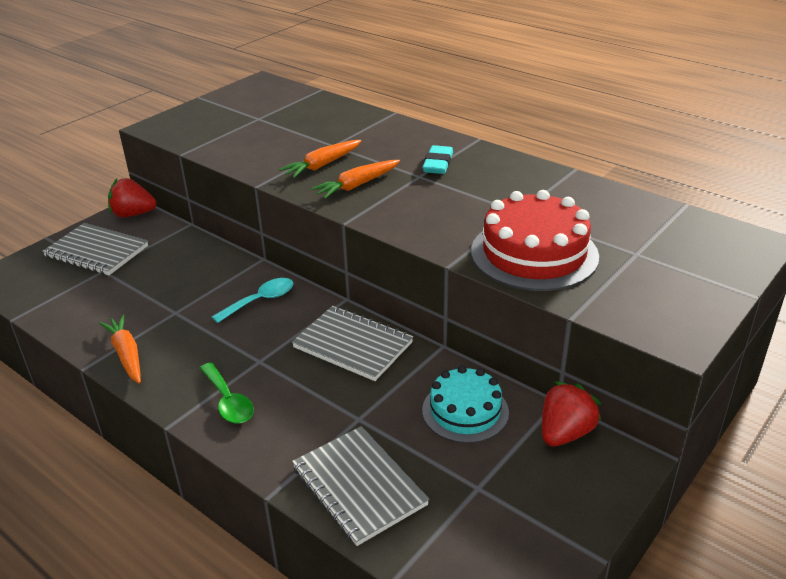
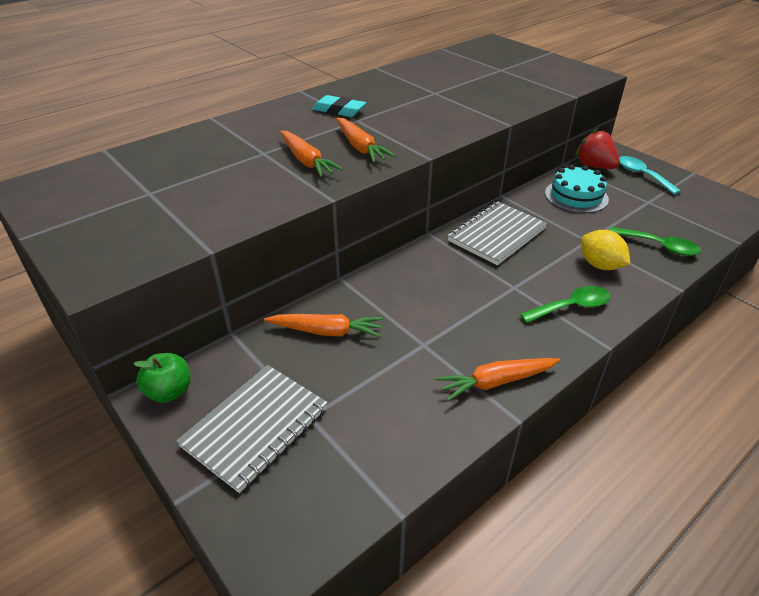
camera: 80 degrees left, 5 degrees up
(133, 214) = (169, 392): red strawberry -> green apple
(191, 263) = (326, 331): none -> orange carrot
(260, 300) = (418, 282): turquoise spoon -> turquoise spoon (642, 175)
(306, 427) = (600, 265): none -> yellow lemon
(359, 486) = (659, 246): grey notebook -> green spoon
(534, 253) = (496, 95): red cake -> none

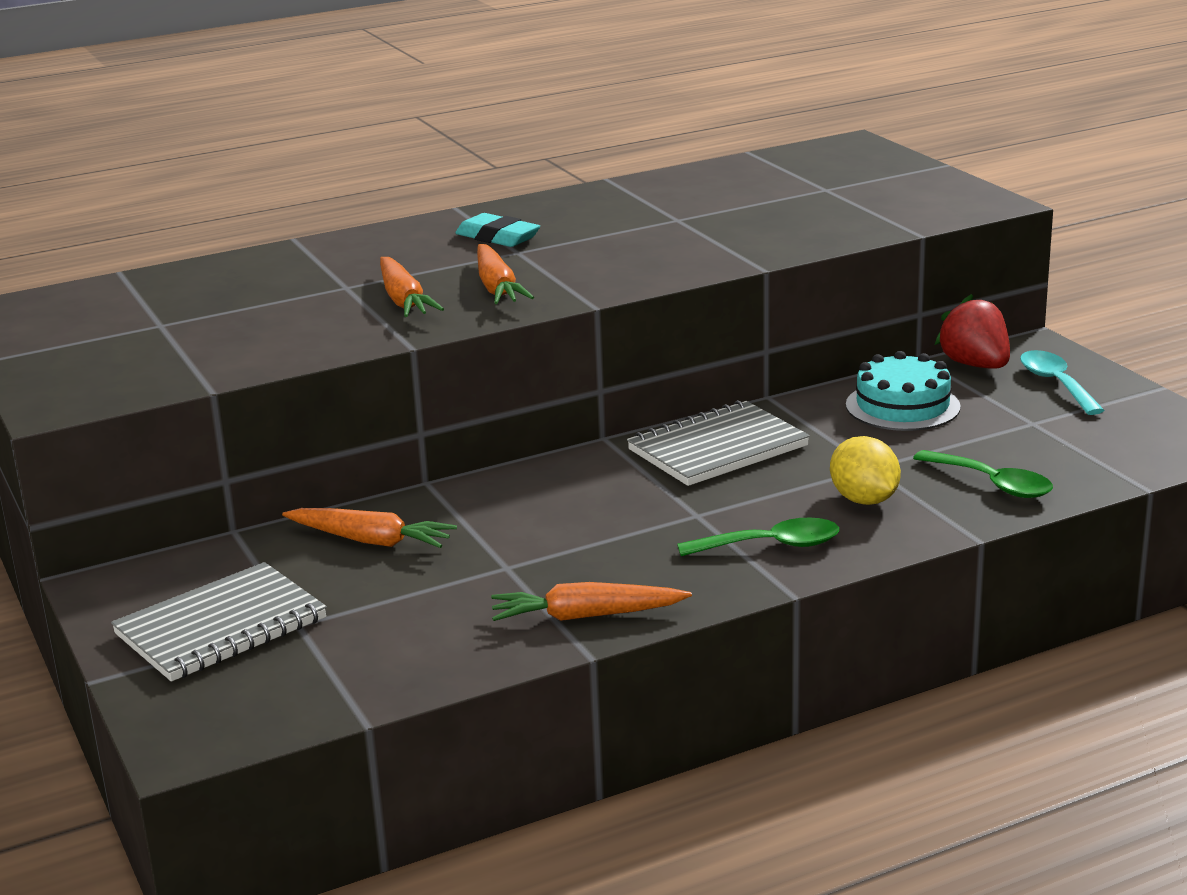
camera: 15 degrees right, 15 degrees down
(169, 392) = (123, 582): green apple -> none

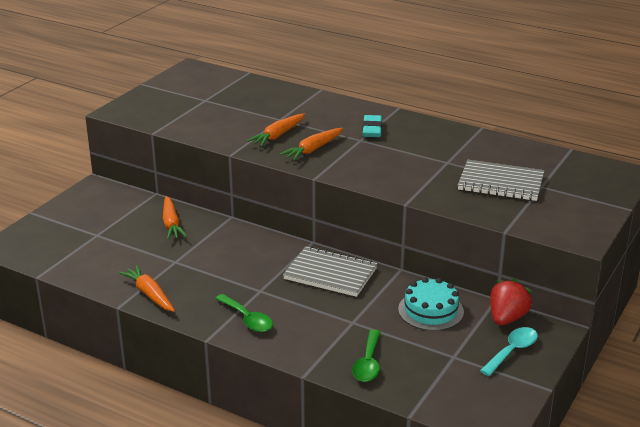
camera: 55 degrees right, 5 degrees up
(221, 627) = (83, 220): grey notebook -> grey notebook (501, 183)
(864, 500) = (315, 330): yellow lemon -> none

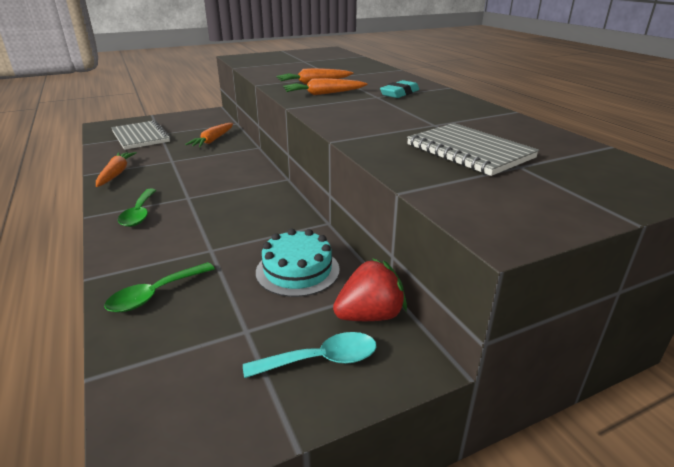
camera: 35 degrees right, 0 degrees up
(330, 274) = (260, 205): grey notebook -> grey notebook (141, 137)

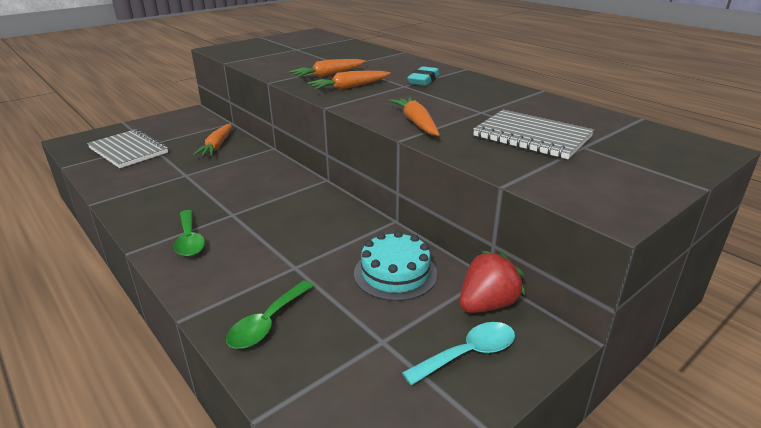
camera: 15 degrees left, 0 degrees up
(116, 174) = (130, 198): orange carrot -> orange carrot (416, 123)

